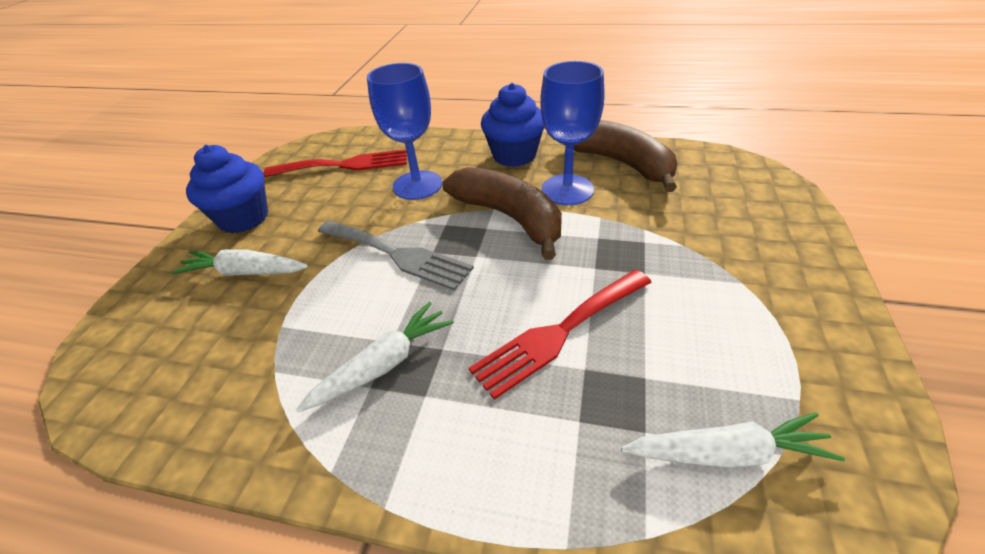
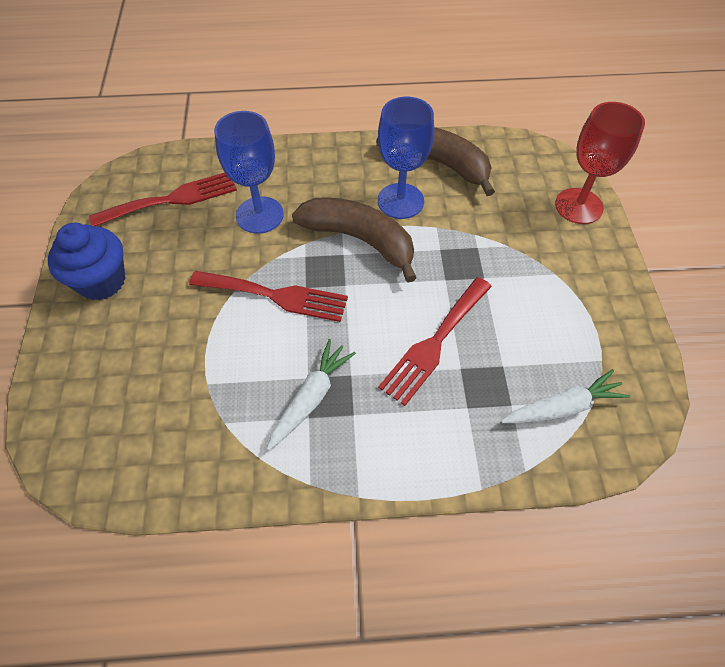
camera: 20 degrees left, 15 degrees up
(245, 272) = (141, 339): white carrot -> none
(397, 255) = (275, 296): grey fork -> red fork
(514, 155) = (339, 165): blue cupcake -> none
(785, 218) = (578, 206): none -> red goblet

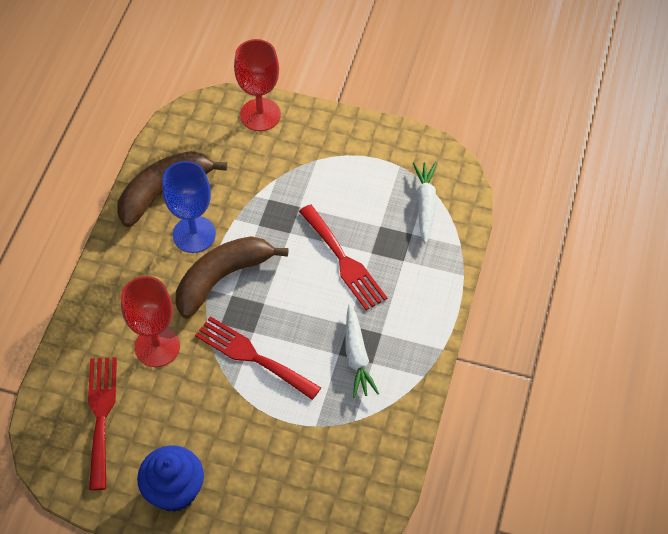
camera: 70 degrees left, 0 degrees up
(259, 215) = (157, 346): blue goblet -> red goblet
(275, 296) = (252, 356): red fork -> red fork turned 90 degrees counterclockwise
(311, 398) = (357, 356): white carrot -> white carrot turned 150 degrees counterclockwise

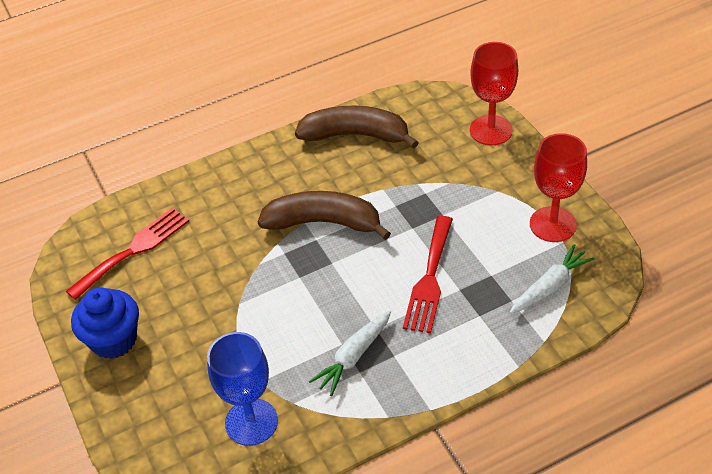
camera: 50 degrees right, 10 degrees down
(157, 346) = (223, 234): red goblet -> red goblet (552, 224)
(194, 234) = (341, 178): blue goblet -> blue goblet (251, 422)
(252, 356) = (277, 293): red fork -> none

